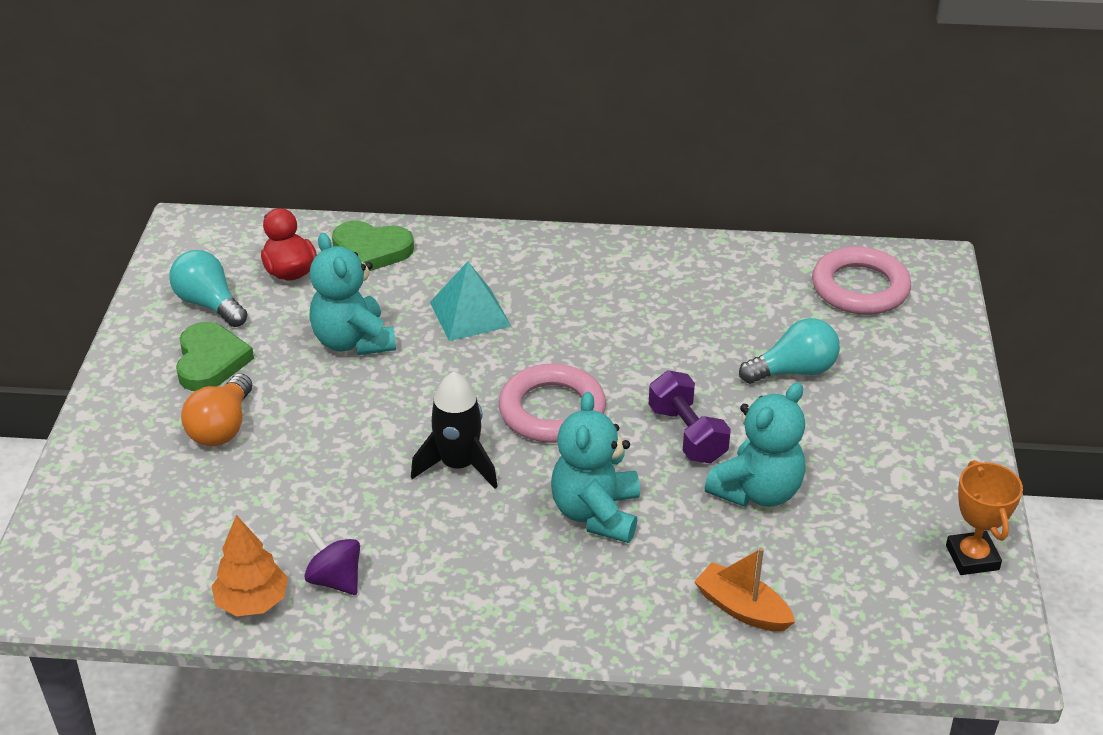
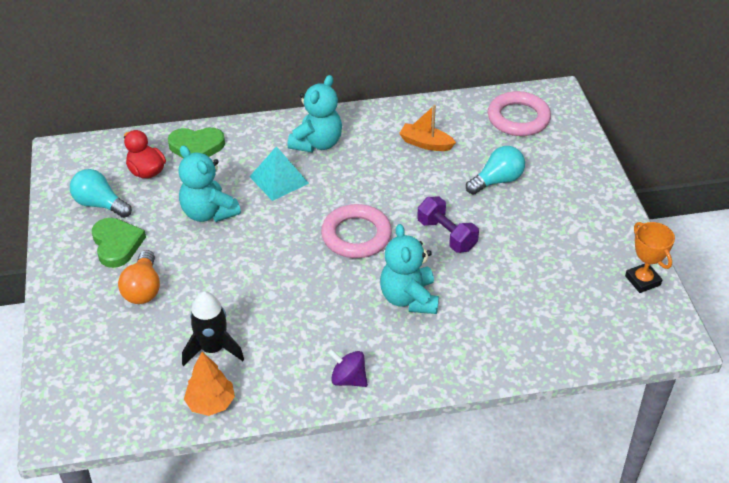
camera: 15 degrees left, 5 degrees up
(335, 579) = (259, 377): purple spinning top -> purple spinning top (348, 379)
(458, 465) = (310, 284): black rocket -> black rocket (213, 349)
(742, 608) = (519, 341): orange boat -> orange boat (425, 143)
(757, 491) = (502, 264): turquoise teddy bear -> turquoise teddy bear (317, 143)

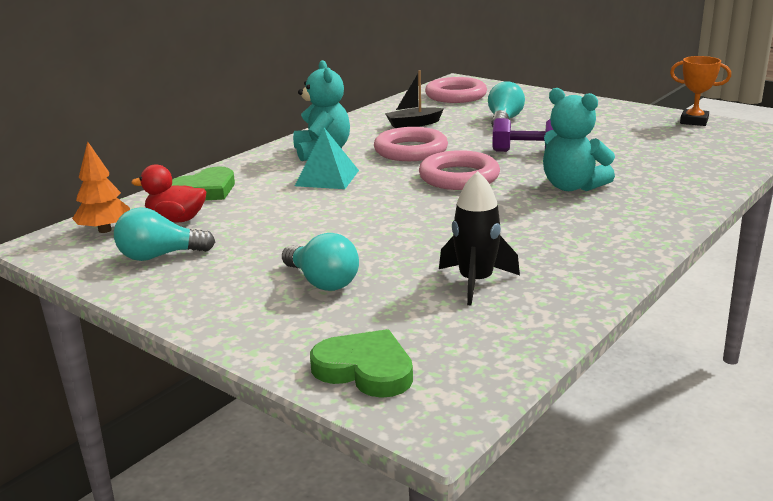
camera: 40 degrees left, 20 degrees down
(117, 244) = (232, 270): green heart -> green heart (365, 369)
(143, 289) = (322, 282): orange light bulb -> turquoise light bulb
(208, 213) = (296, 216): turquoise teddy bear -> none
(211, 403) = (550, 312): orange tree -> orange tree (105, 230)
(348, 379) = (628, 241): purple spinning top -> none
(373, 180) = (411, 150): none -> pink ring
(425, 143) = (413, 124): orange boat -> black boat

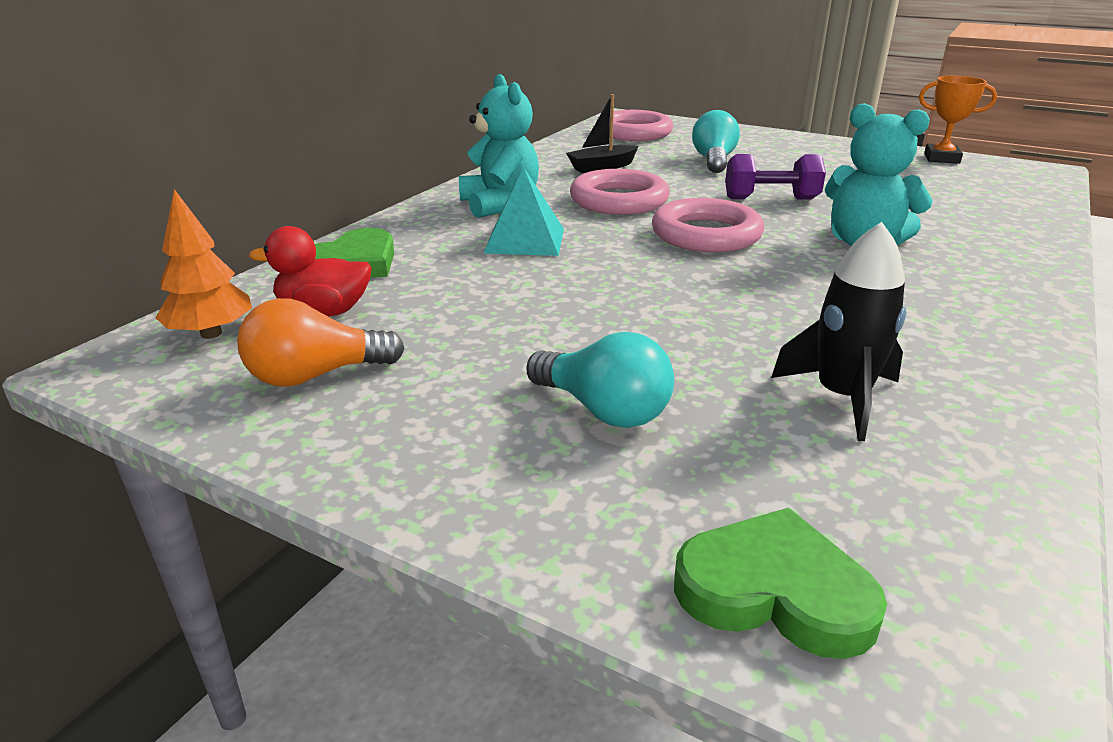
camera: 10 degrees left, 5 degrees up
(160, 256) = (316, 375): turquoise light bulb -> orange light bulb

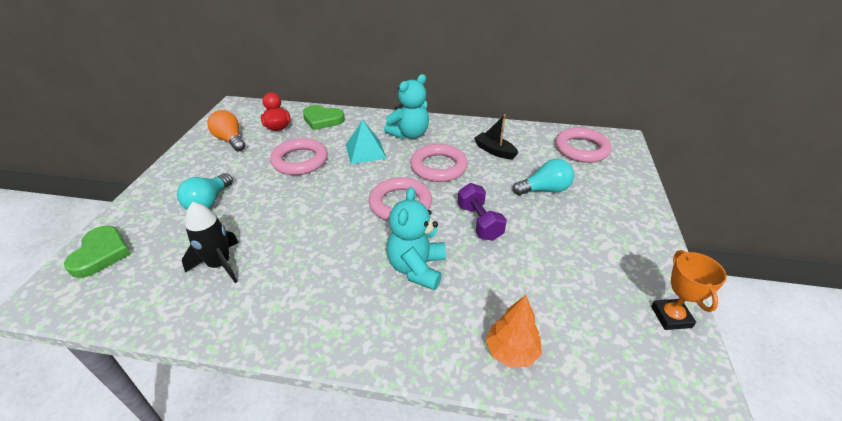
camera: 70 degrees right, 10 degrees up
(211, 333) = (257, 113): orange tree -> orange tree (511, 351)
(505, 297) = (300, 160): none -> pink ring

